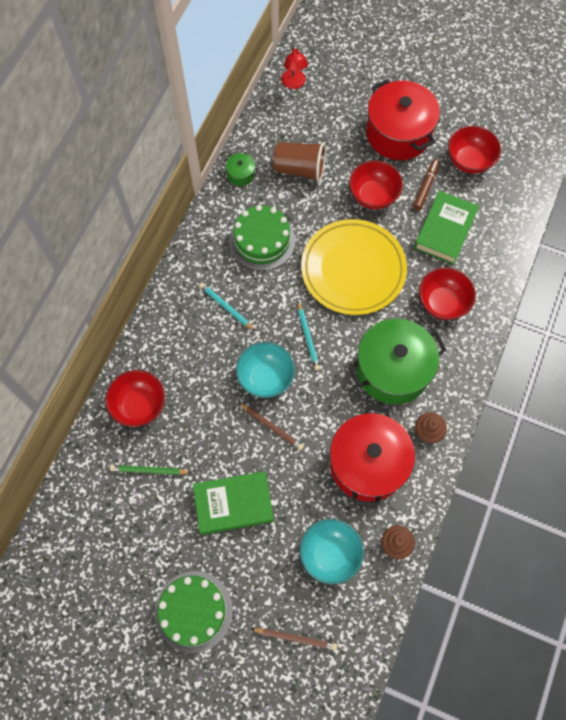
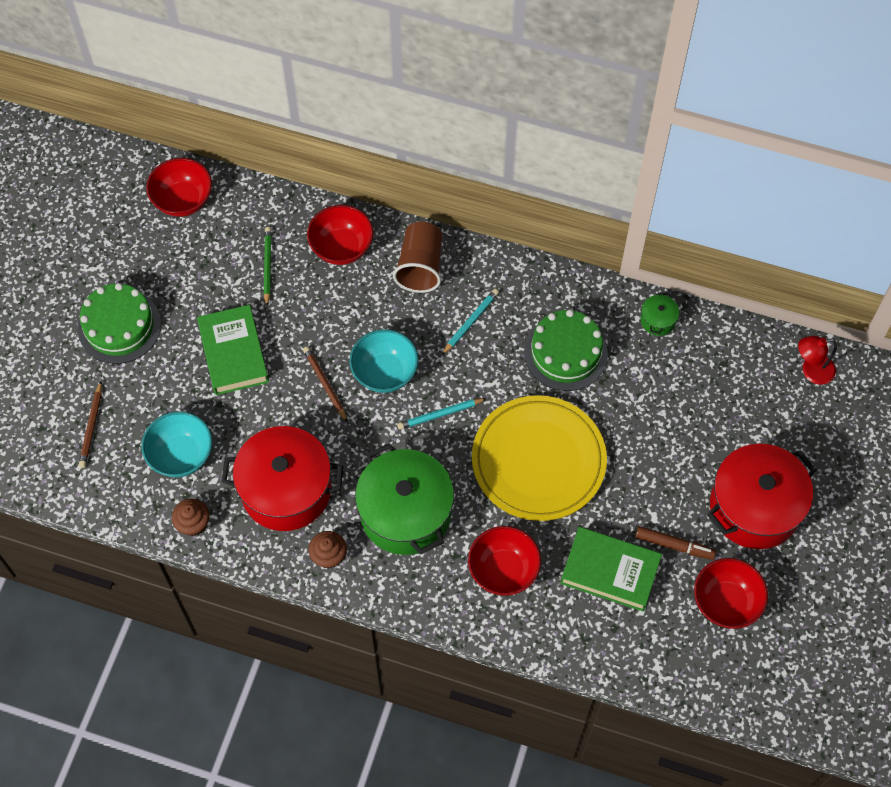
camera: 85 degrees right, 5 degrees down
(272, 427) = (325, 384): brown pencil -> brown pencil turned 120 degrees clockwise
(300, 169) = (677, 388): brown cup -> brown cup (420, 266)
(373, 195) = (650, 480): red bowl -> red bowl (183, 200)

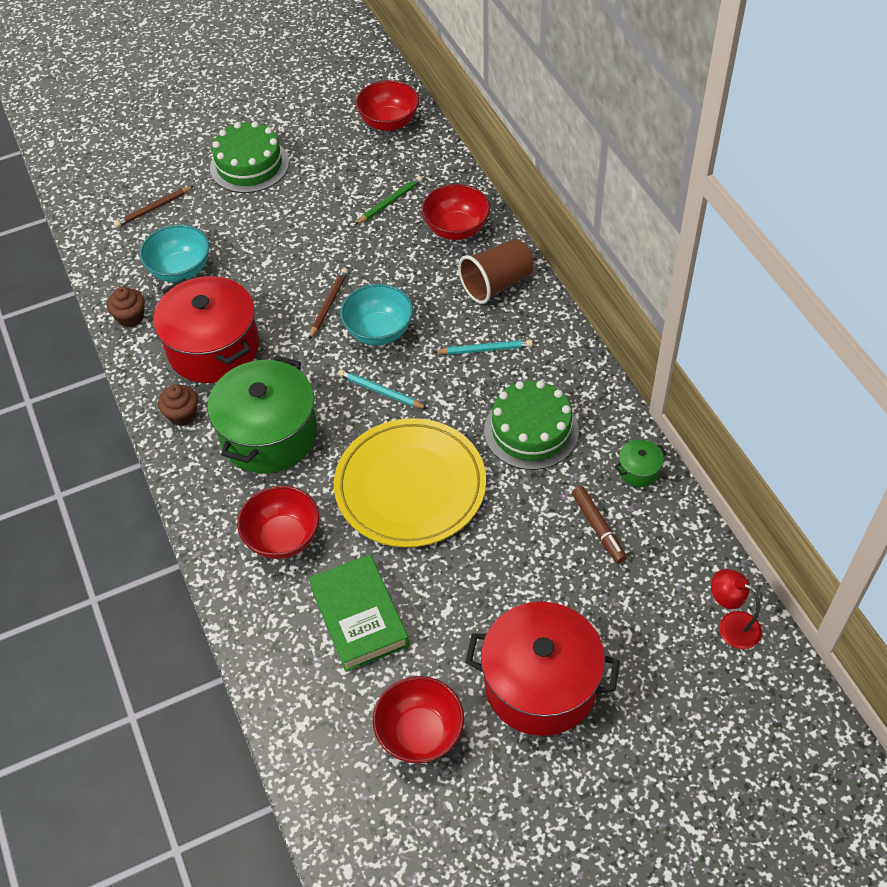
camera: 50 degrees right, 10 degrees down
(233, 353) = (296, 237): green book -> none
(674, 545) = (435, 647): brown marker -> brown marker (598, 528)

